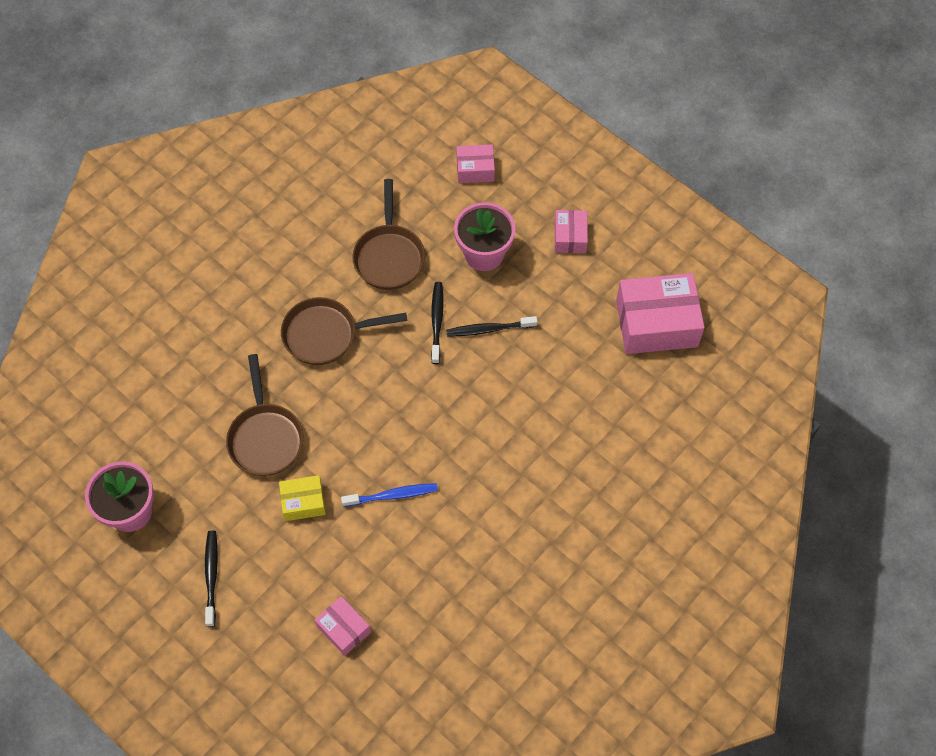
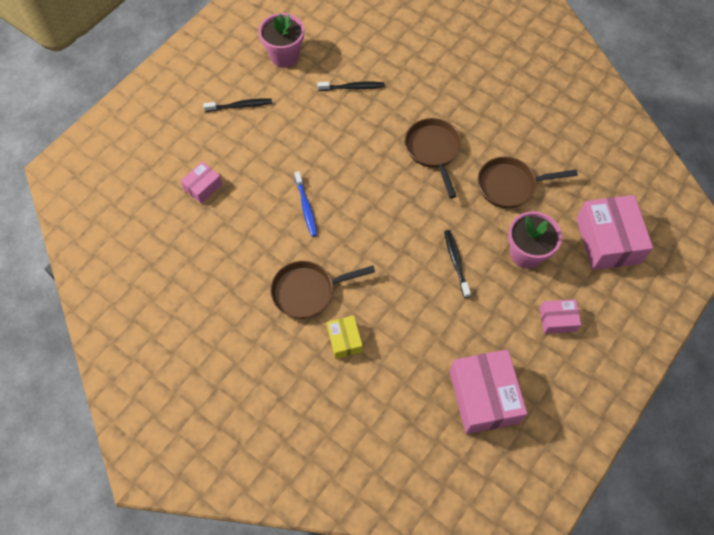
camera: 85 degrees right, 0 degrees up
(265, 438) = (345, 123): brown pan -> brown pan (307, 291)
(303, 502) = (297, 152): yellow box -> yellow box (344, 340)
(437, 321) = (457, 224): black toothbrush -> black toothbrush (353, 87)
(475, 169) = (608, 240): pink box -> pink box, size x1.92

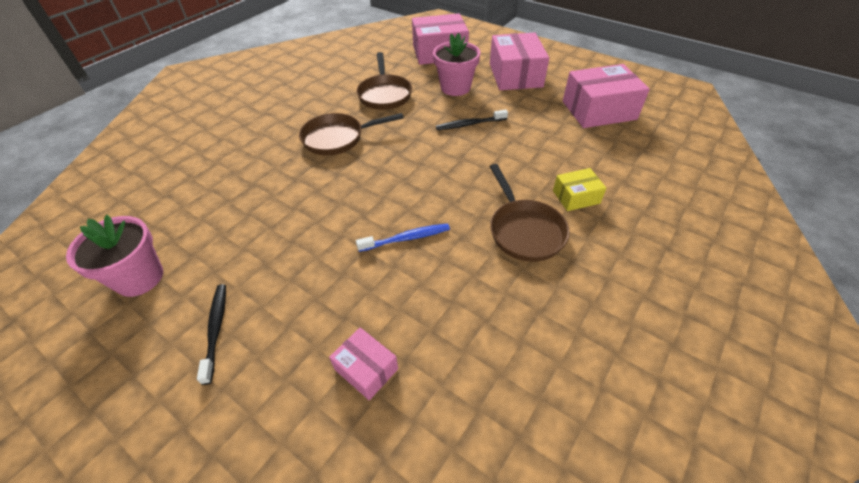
camera: 90 degrees left, 15 degrees down
(353, 87) = (229, 202): black toothbrush -> none
(557, 320) = (515, 75): pink box -> pink box, size x1.92

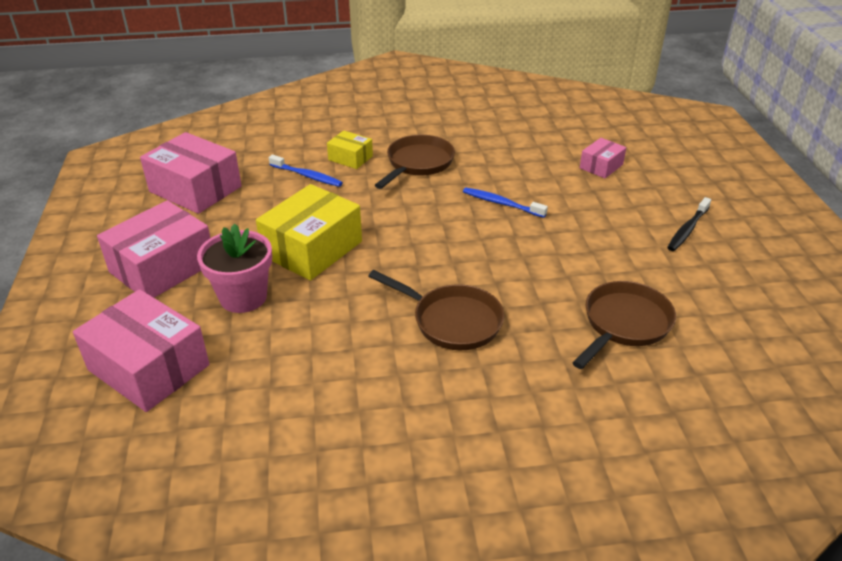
camera: 135 degrees left, 10 degrees down
(139, 278) = (743, 297): pink flower pot -> none
(366, 369) = (601, 166): pink box -> pink box turned 45 degrees clockwise
(385, 94) = (324, 346): brown pan -> brown pan (624, 324)
(469, 124) = (312, 249): black toothbrush -> yellow box
(568, 161) = (307, 176): none -> blue toothbrush

